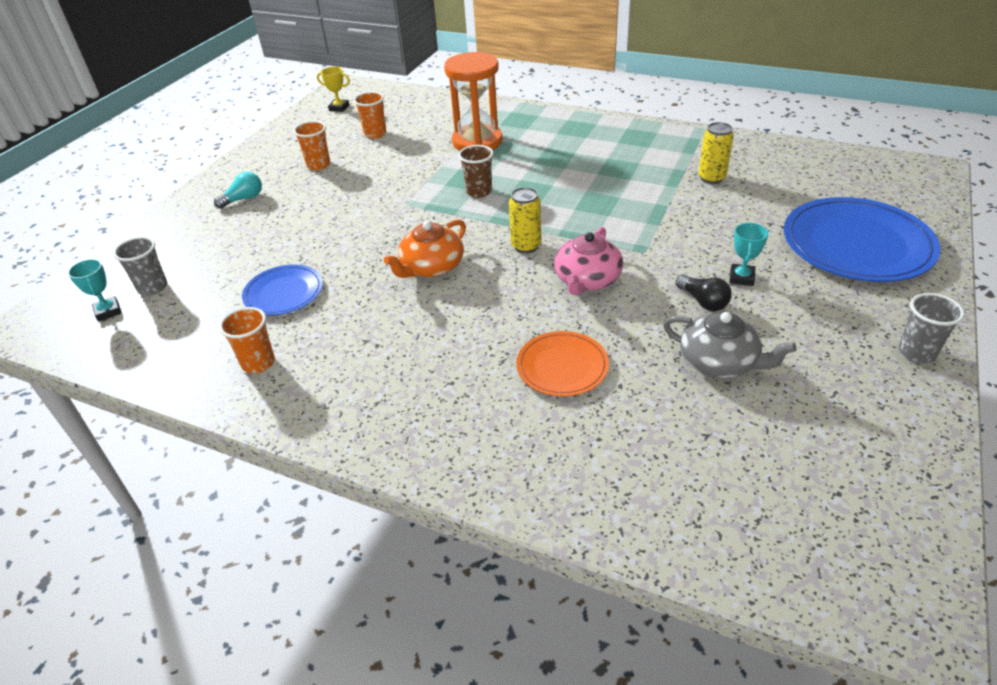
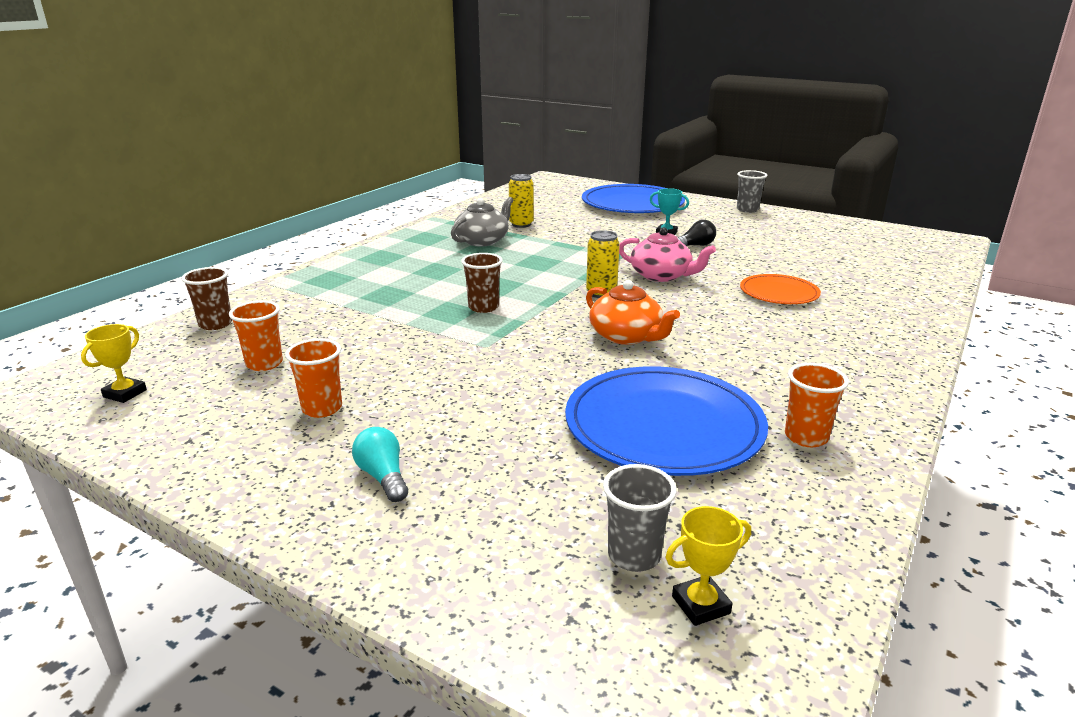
camera: 85 degrees left, 15 degrees down
(108, 311) = (700, 605): turquoise trophy -> yellow trophy
(283, 293) = (663, 425): blue plate -> blue plate, size x1.82
(430, 104) = (215, 324): none -> brown cup
(477, 141) = (362, 302): orange hourglass -> none
(719, 362) = (764, 249): grey teapot -> grey teapot (482, 241)

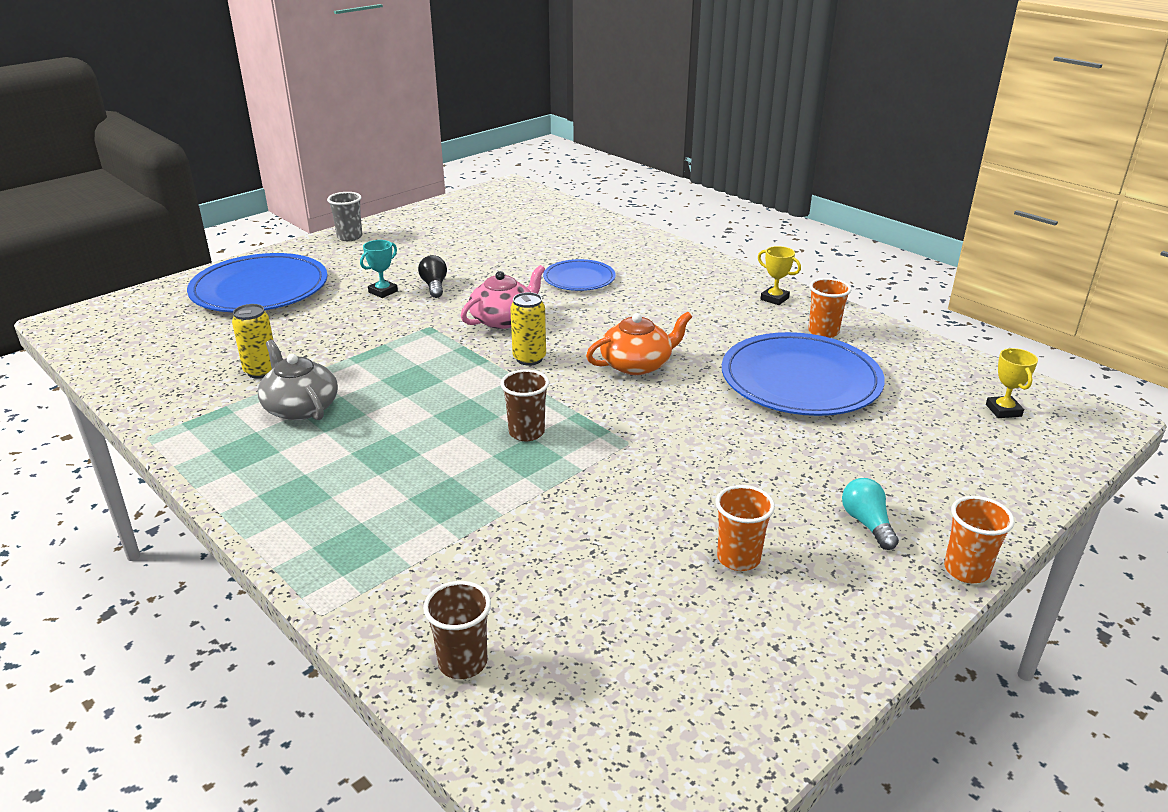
camera: 75 degrees left, 5 degrees up
(125, 393) = (662, 737): yellow trophy -> yellow trophy (774, 299)
(264, 364) = (615, 606): orange cup -> orange cup (966, 570)
(383, 477) = (867, 523): turquoise light bulb -> turquoise light bulb turned 90 degrees clockwise
(634, 555) = (960, 423): grey cup -> none
(779, 293) = (579, 278): orange plate -> blue plate

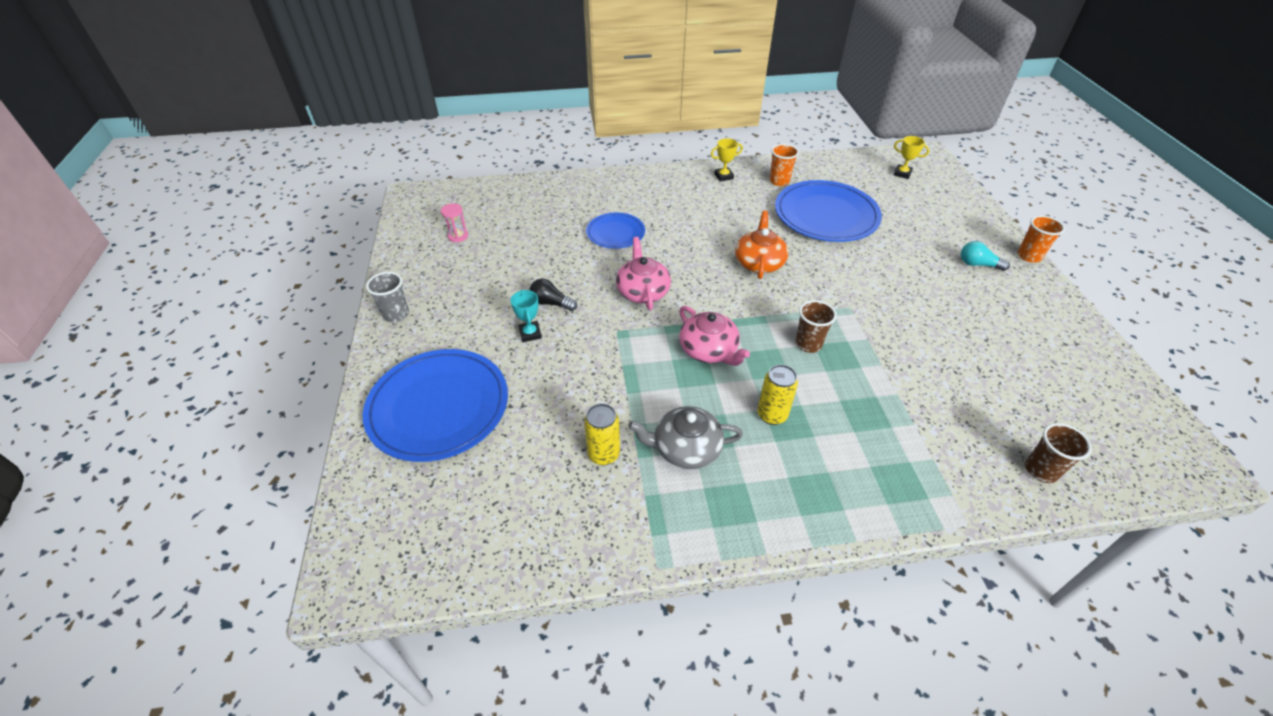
camera: 55 degrees left, 15 degrees up
(452, 379) = (709, 350): none -> pink teapot
(478, 221) = (458, 236): none -> pink hourglass
(529, 358) = (711, 303): yellow can -> yellow can (772, 415)
(738, 558) = (988, 321): orange cup -> none

